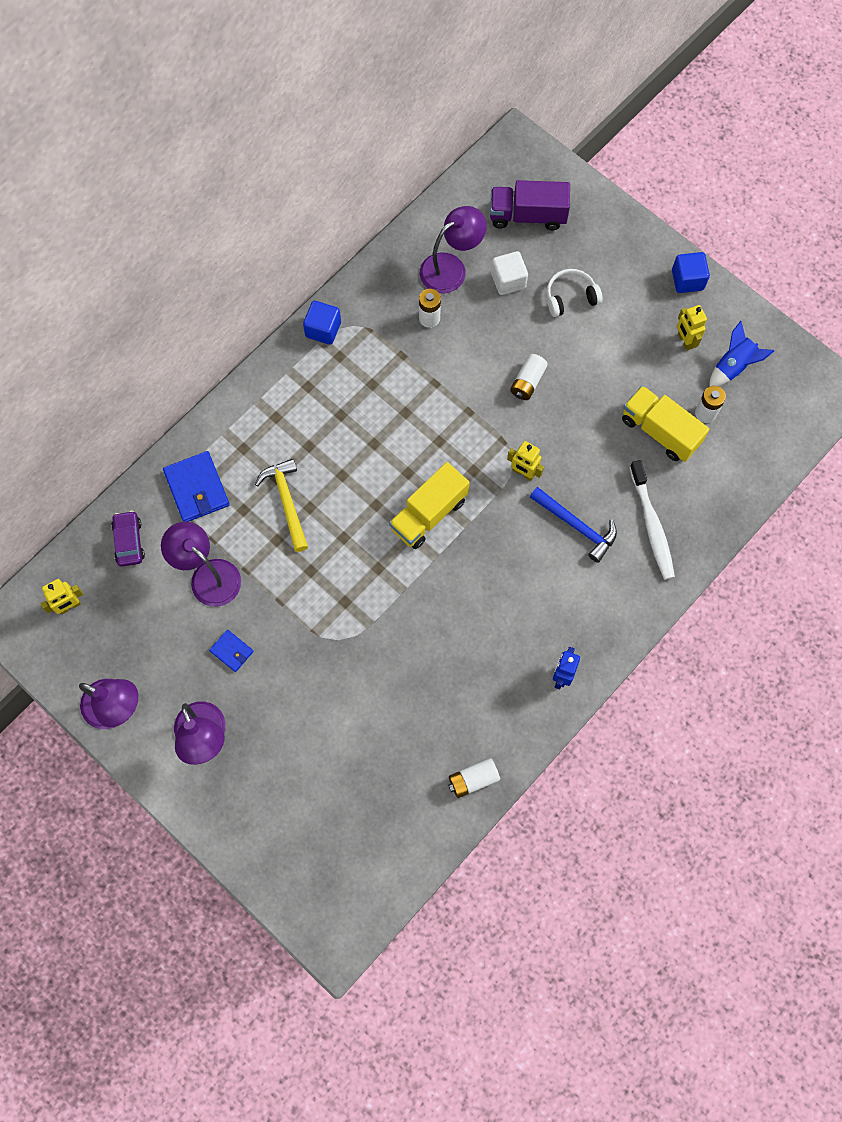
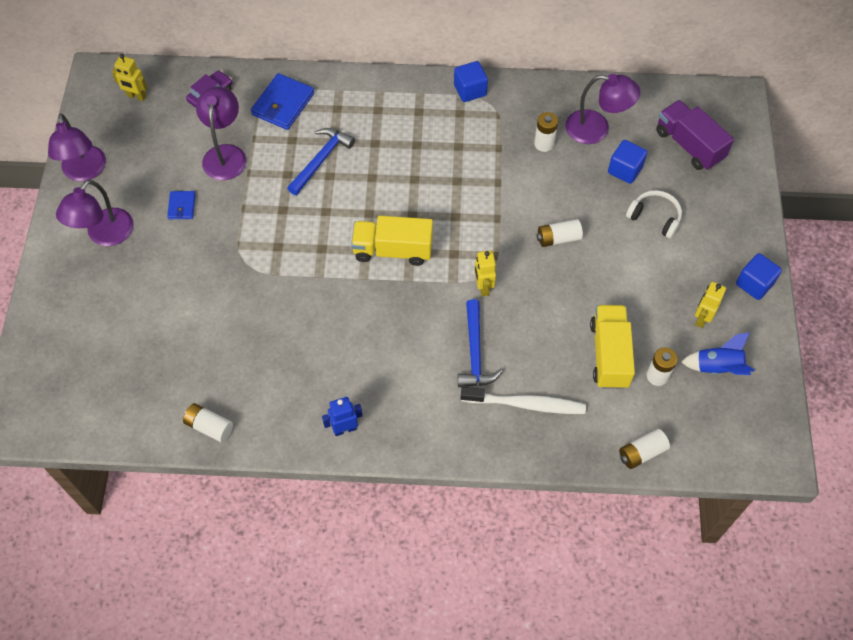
camera: 50 degrees right, 10 degrees down
(287, 502) = (321, 160): yellow hammer -> blue hammer
(508, 280) = (625, 170): white cube -> blue cube
(651, 525) = (526, 404): white toothbrush -> white toothbrush turned 120 degrees counterclockwise
(757, 477) = (641, 452): none -> white battery

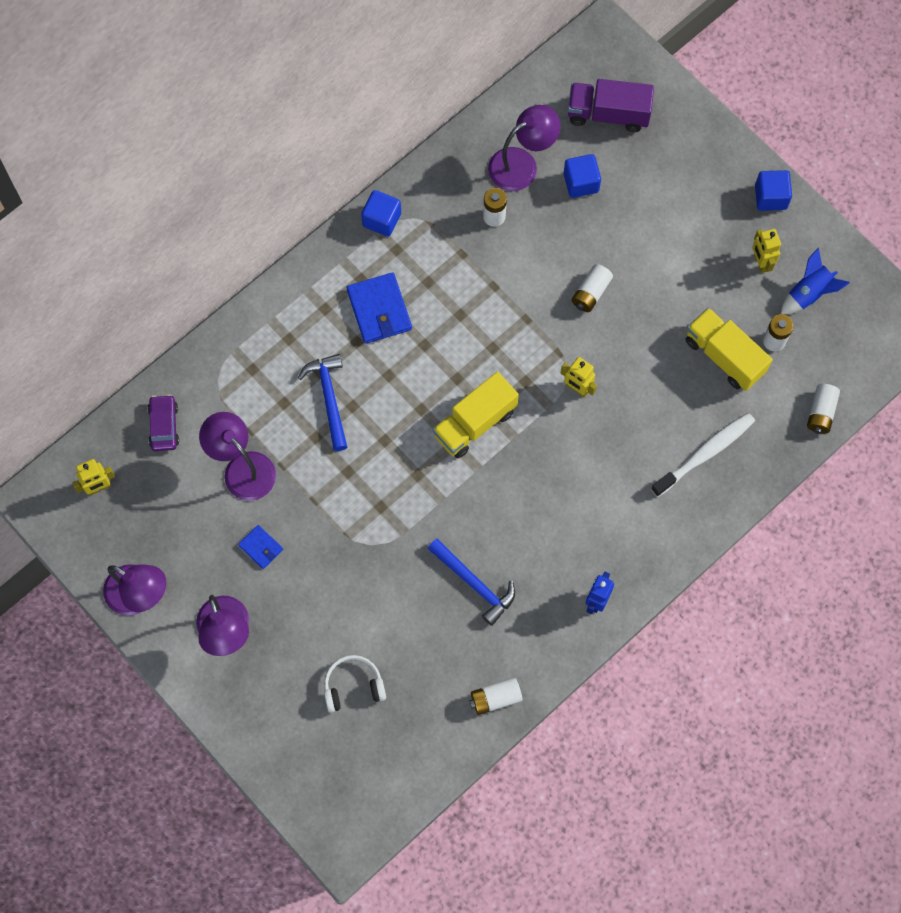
camera: 45 degrees left, 10 degrees up
(283, 104) = (237, 377): blue wallet -> blue wallet (379, 310)
(475, 352) = (627, 448): blue hammer -> blue hammer (474, 584)
(655, 217) = (645, 206): white headphones -> white headphones (353, 686)

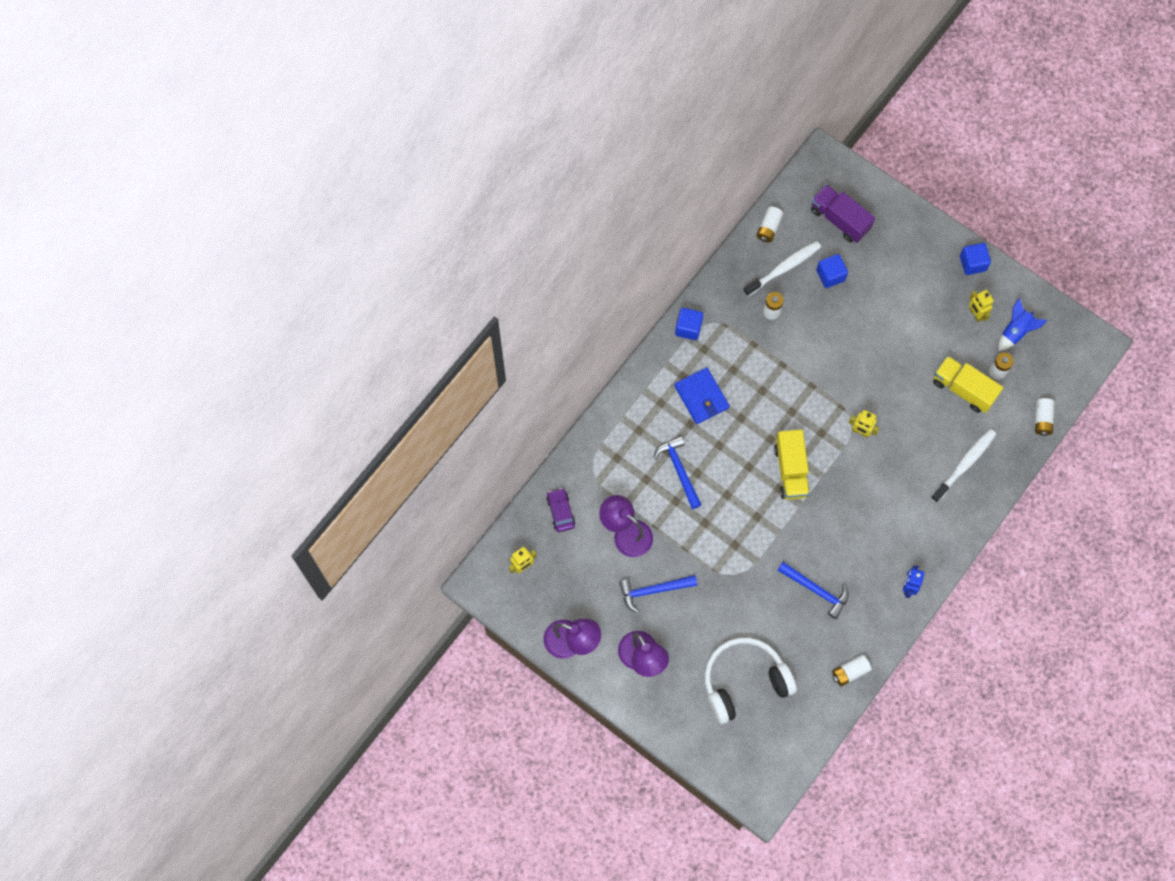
camera: 10 degrees left, 0 degrees up
(261, 547) = (653, 590): blue wallet -> blue hammer
(353, 686) = (744, 681): white headphones -> white headphones, size x1.90
(475, 423) = (791, 470): yellow truck -> yellow truck turned 45 degrees counterclockwise
(522, 164) = (783, 268): purple lamp -> white toothbrush
(591, 292) = (855, 358): white battery -> white battery (768, 228)
(608, 114) = (839, 219): purple truck -> purple truck turned 45 degrees clockwise

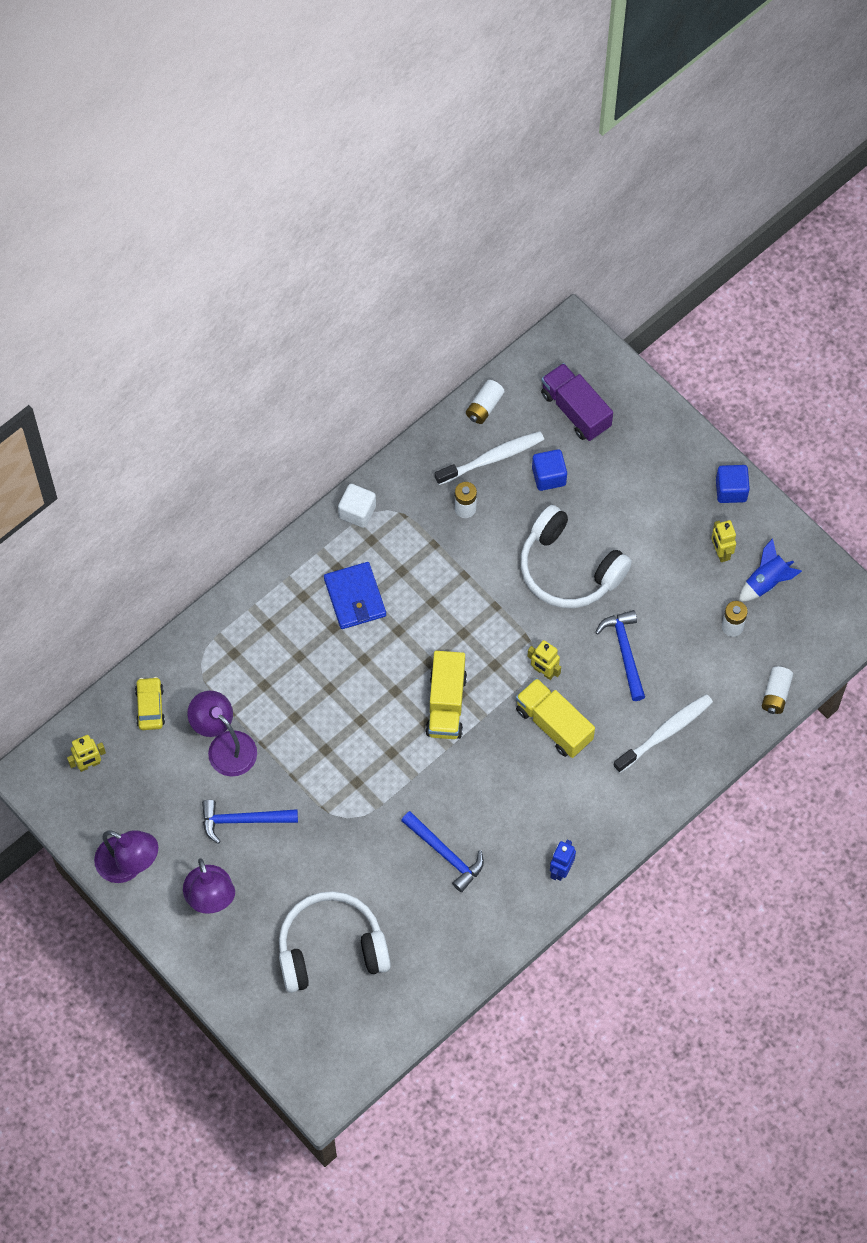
camera: 10 degrees right, 5 degrees down
(560, 512) = (150, 707): purple car -> yellow car
(679, 470) = (307, 681): blue hammer -> blue hammer (625, 652)
(688, 328) = (357, 512): blue cube -> white cube
(850, 672) = (465, 959): white battery -> none
(862, 347) = (568, 569): none -> white headphones
(963, 389) = (684, 641): yellow truck -> yellow truck (553, 725)

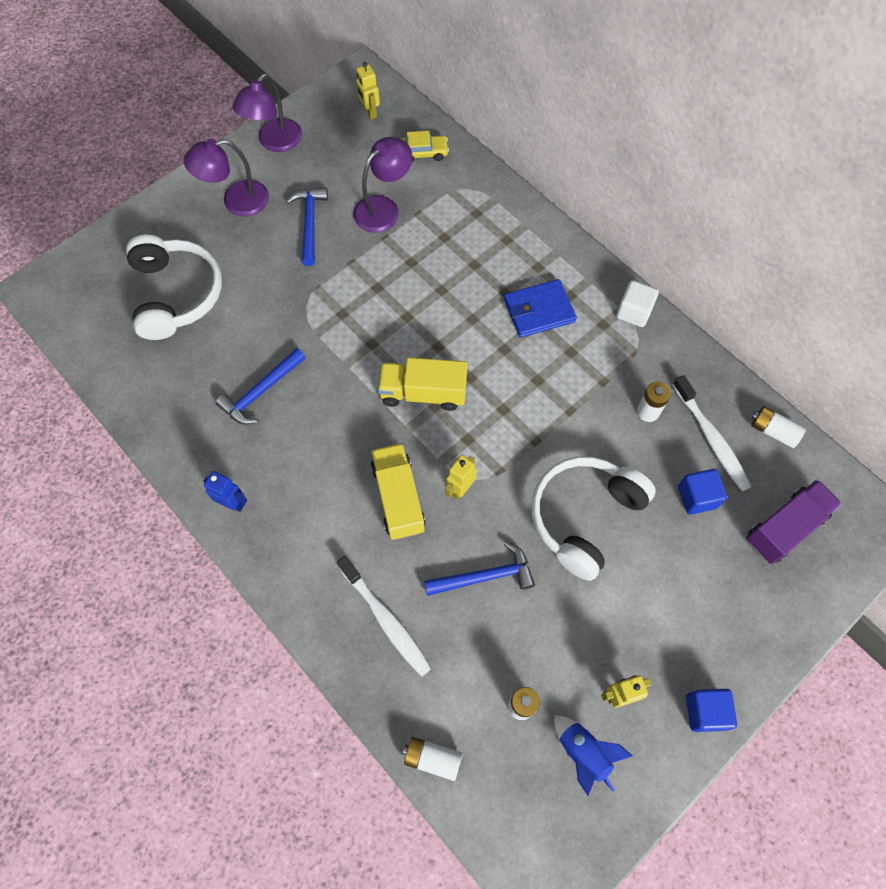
camera: 90 degrees right, 0 degrees up
(553, 725) = (398, 498): yellow truck -> yellow truck turned 60 degrees counterclockwise

